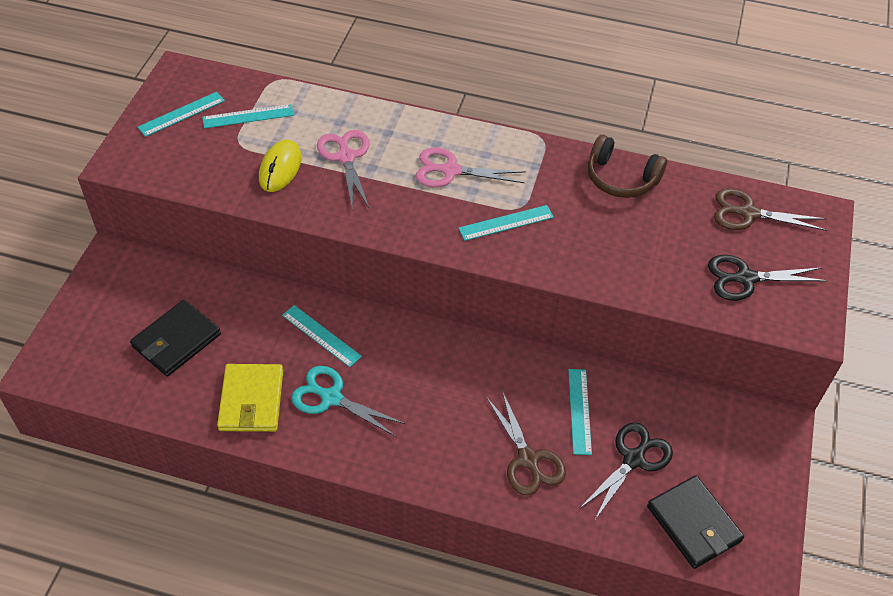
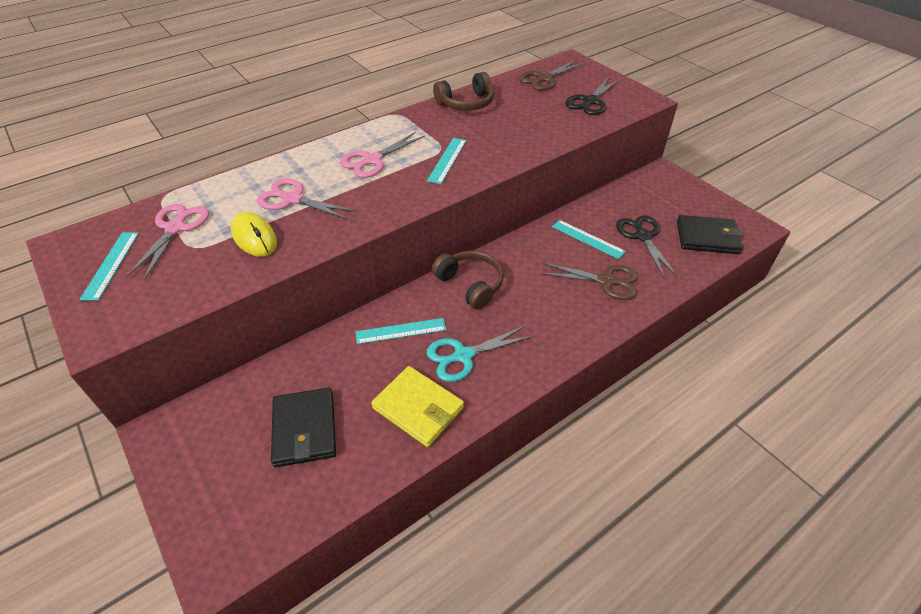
camera: 50 degrees left, 5 degrees down
(248, 116) = (175, 228): turquoise ruler -> pink scissors
(421, 351) = (470, 284): none -> brown headphones

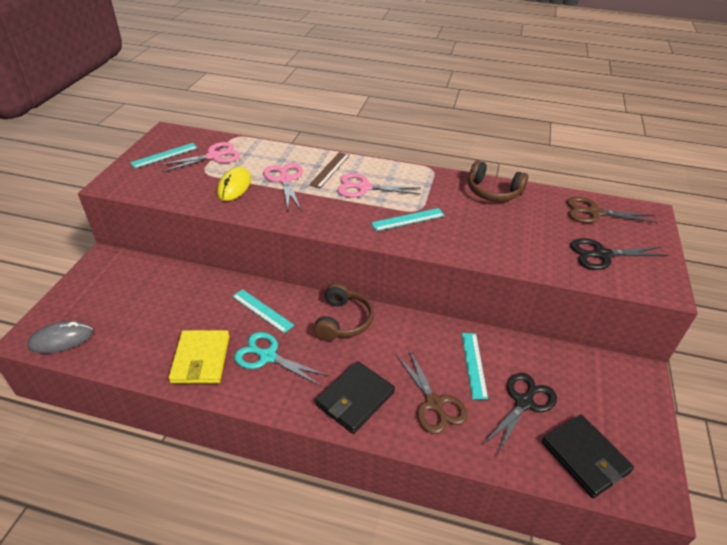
camera: 50 degrees right, 5 degrees down
(257, 529) = (61, 339): none -> grey mouse
(304, 429) = (145, 315): black wallet -> black wallet (355, 399)
(317, 165) = (330, 169): none -> brown ruler

